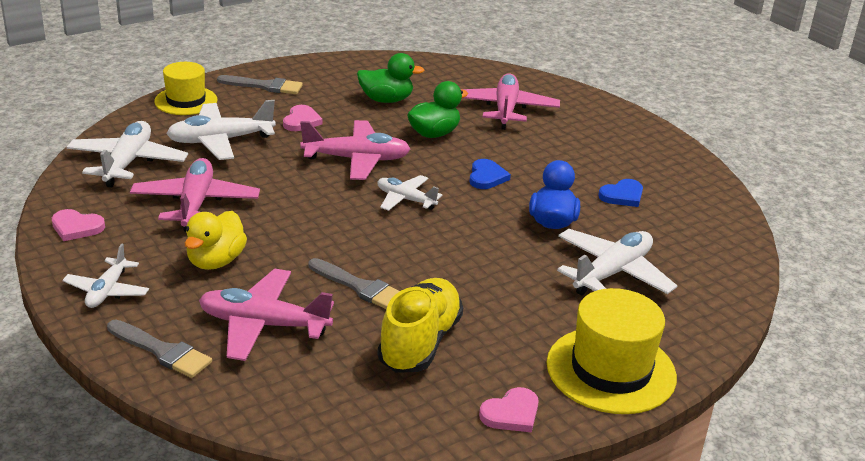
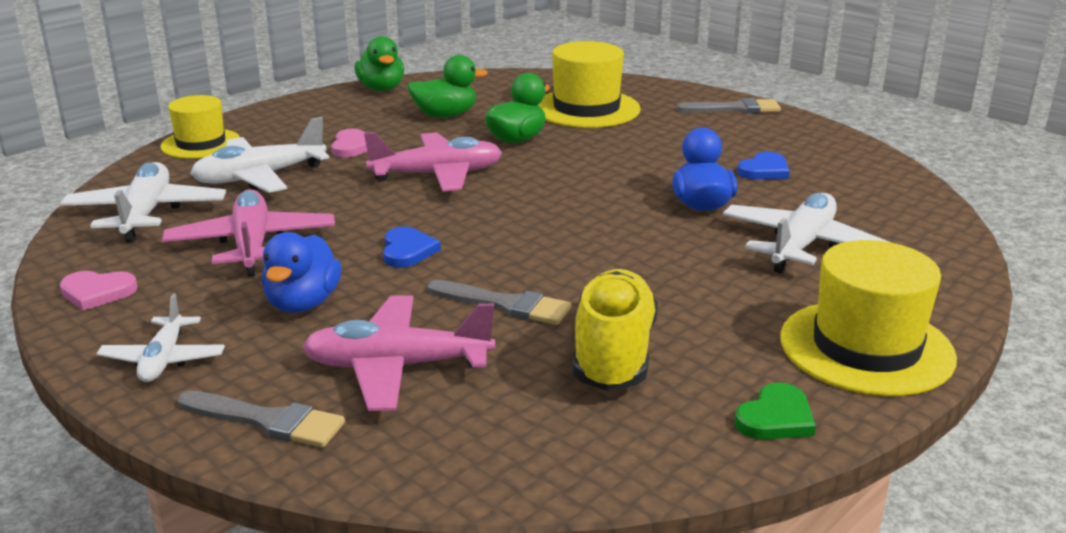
camera: 10 degrees left, 5 degrees down
(216, 261) = (303, 303): yellow duck -> blue duck
(264, 86) = (293, 119): grey brush -> grey brush (734, 109)
(345, 64) = (381, 89): none -> green duck
(405, 199) = (516, 206): white plane -> none
(486, 177) = (600, 172): blue heart -> blue heart (407, 251)
(505, 110) = (586, 109): pink plane -> yellow hat
(511, 413) = (775, 418): pink heart -> green heart

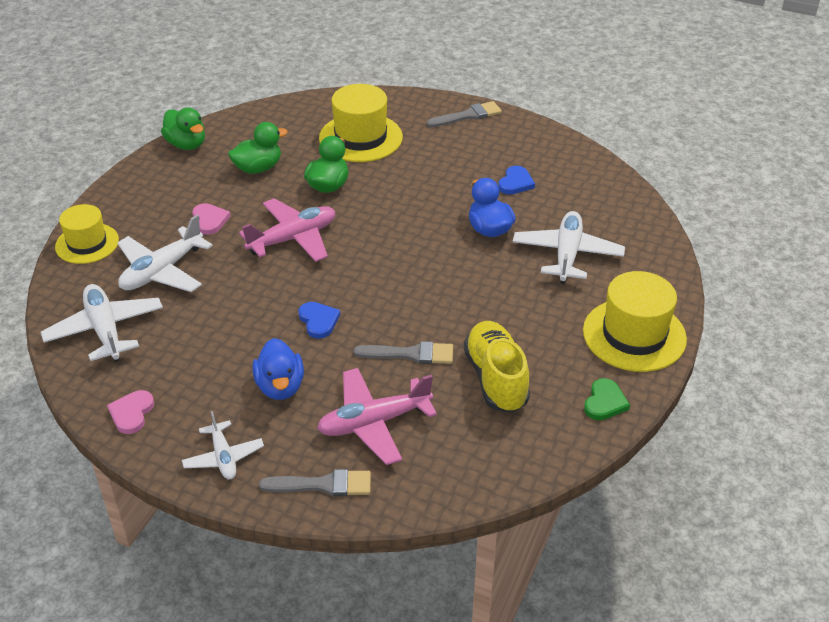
camera: 20 degrees left, 15 degrees up
(97, 292) = (131, 413): pink heart -> pink heart turned 120 degrees clockwise
(252, 245) = (207, 342): pink plane -> none

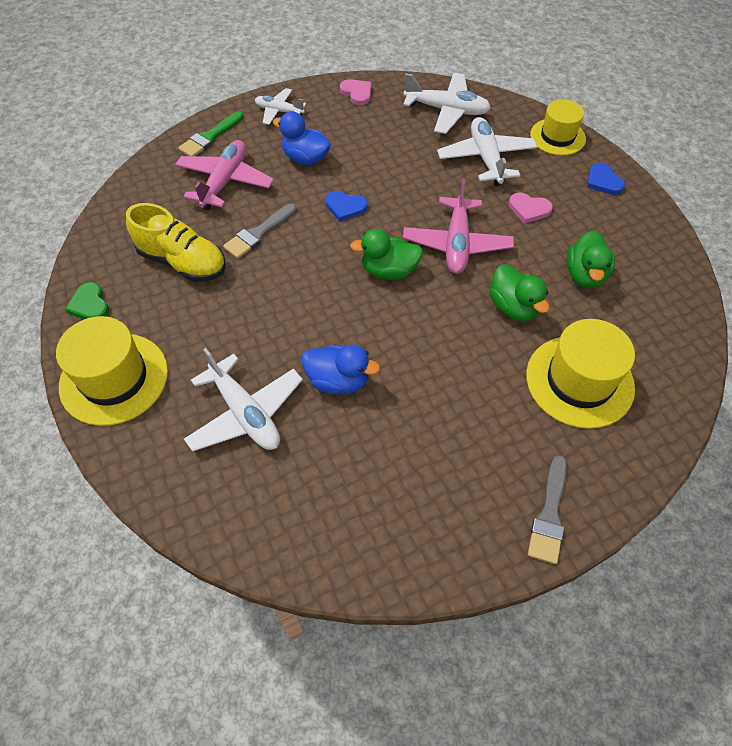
camera: 130 degrees right, 15 degrees up
(186, 144) = (667, 247): green duck -> green duck (389, 271)
(323, 485) = (210, 137): grey brush -> green brush
(515, 183) = (384, 459): blue heart -> blue heart (603, 181)

